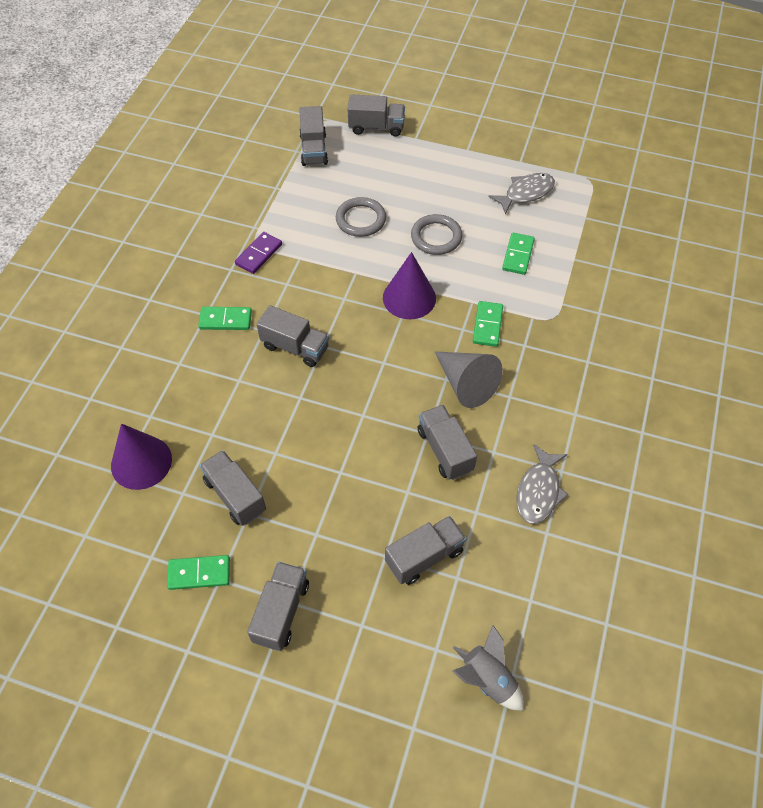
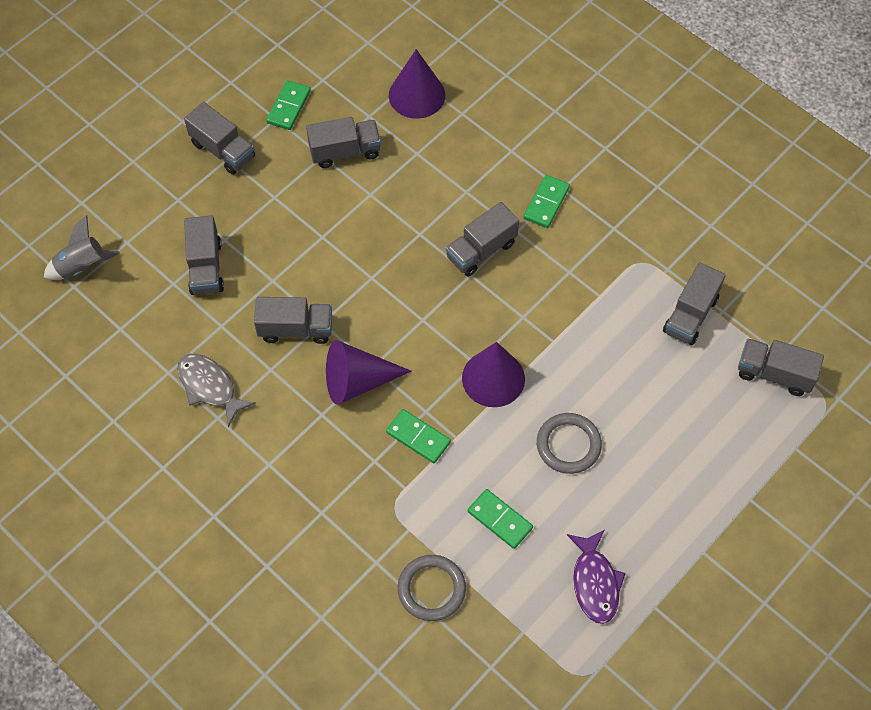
camera: 115 degrees right, 5 degrees up
(259, 254) = (623, 260): purple domino -> none
(361, 219) = (632, 378): grey ring -> grey ring (431, 589)
(376, 127) = (789, 461): grey truck -> grey truck (690, 315)
(466, 384) = (357, 381): grey cone -> purple cone
(525, 193) = (595, 582): grey fish -> purple fish

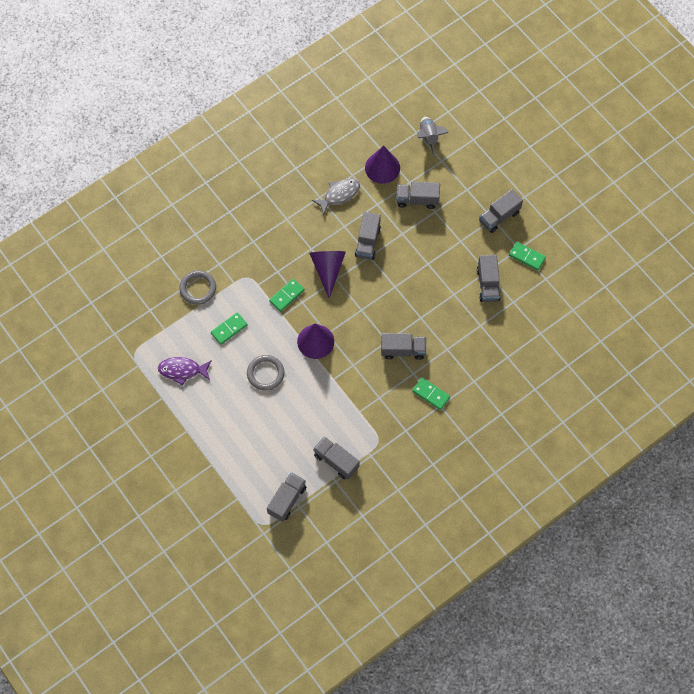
camera: 100 degrees right, 5 degrees up
(417, 95) = (525, 332): purple cone -> purple cone (382, 168)
(481, 250) = (403, 350): grey truck -> grey truck turned 120 degrees clockwise

